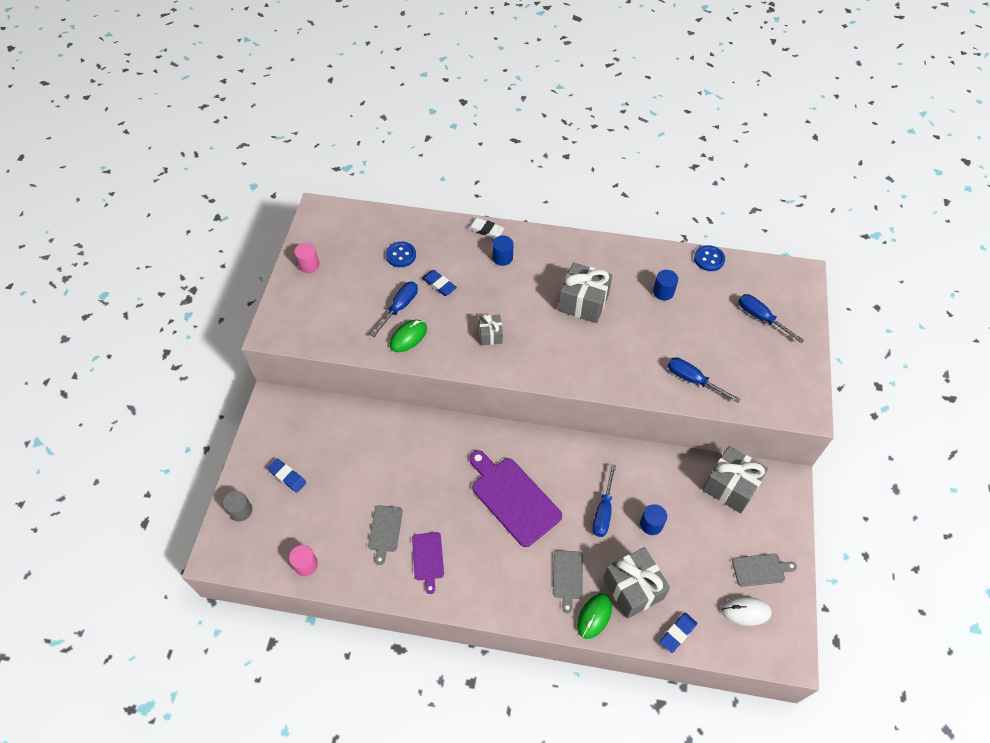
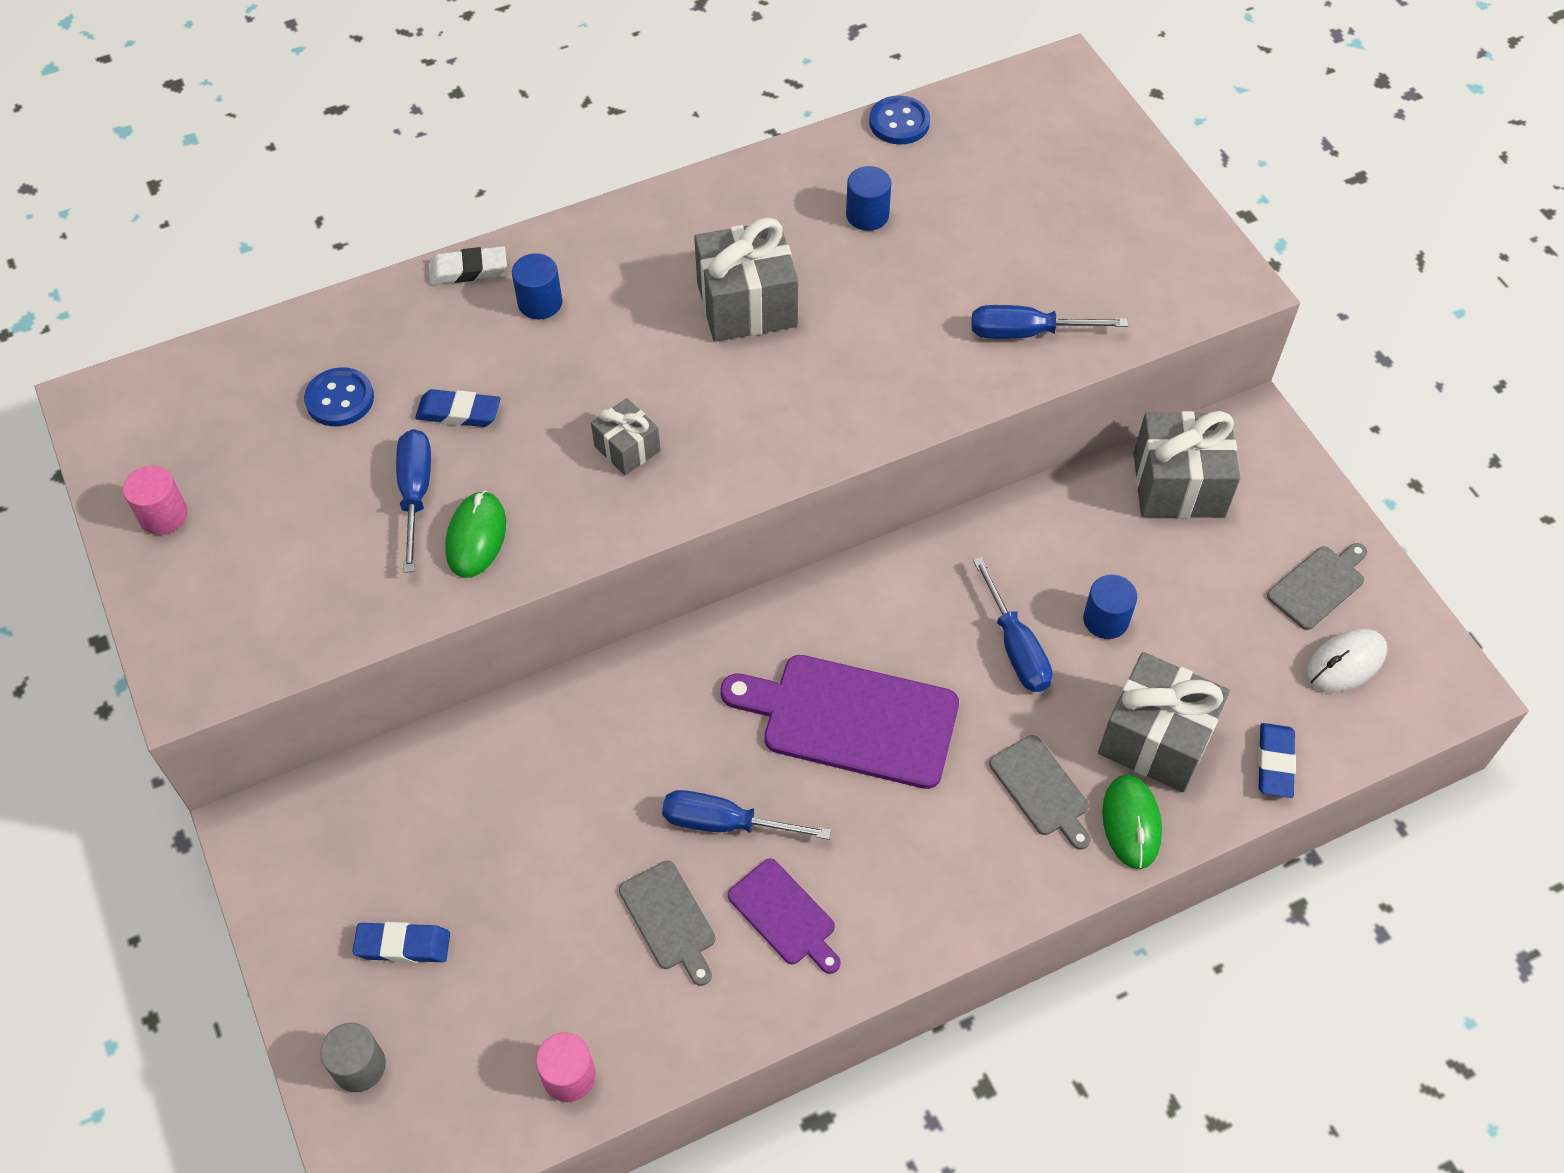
camera: 35 degrees left, 0 degrees up
(761, 318) = (1053, 175): blue screwdriver -> blue screwdriver (725, 823)

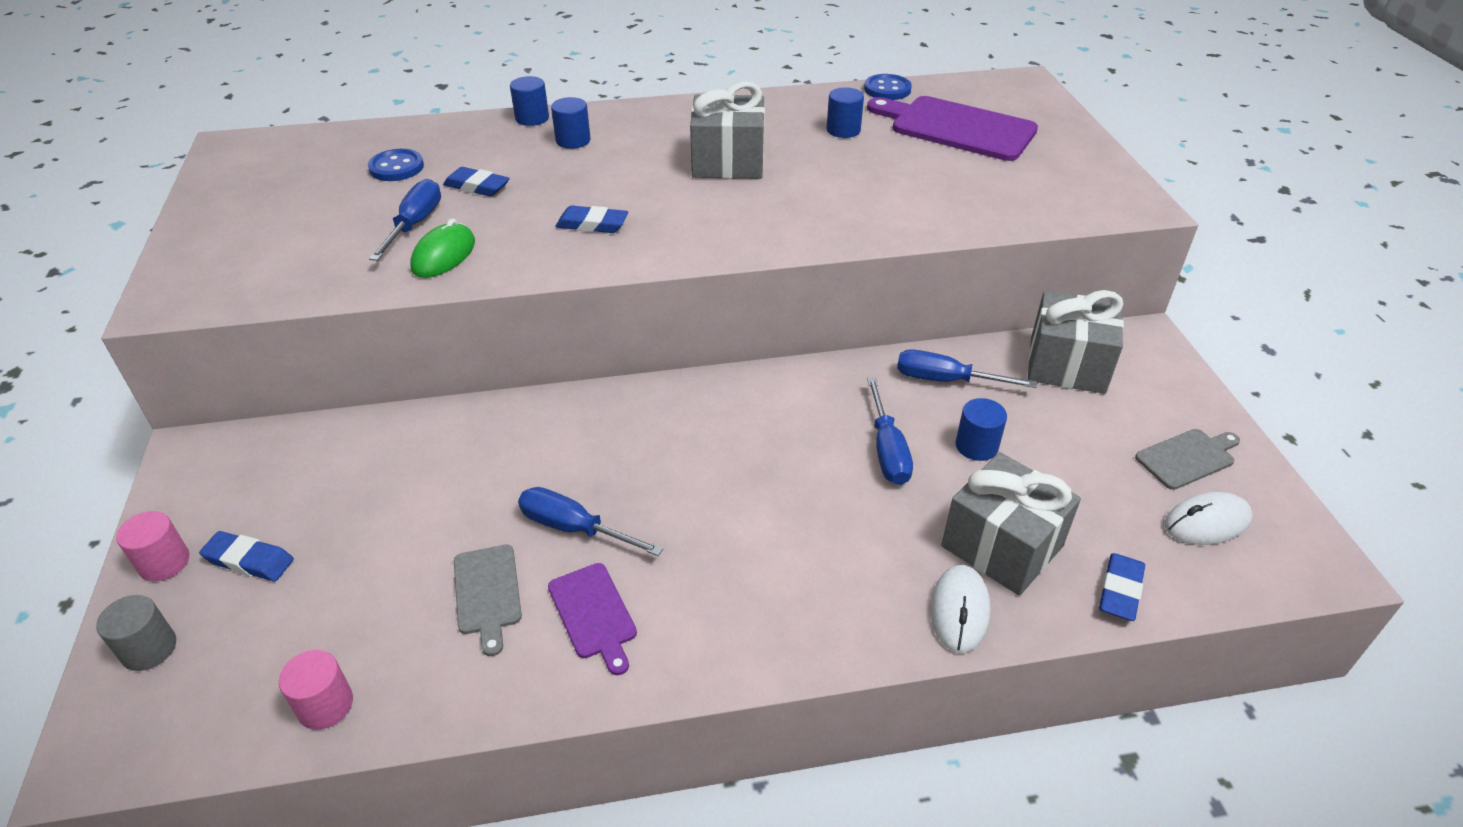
camera: 15 degrees right, 15 degrees down
(163, 515) = (226, 207): pink cylinder -> pink cylinder (164, 562)
(468, 270) = (532, 118): white eraser -> blue cylinder
(627, 448) = (592, 224): grey gift -> blue eraser
(852, 719) = (720, 474): purple cutting board -> purple cutting board (957, 128)
(1026, 333) = (949, 208): blue screwdriver -> blue screwdriver (945, 380)
(1041, 789) = (877, 563): grey cutting board -> none
(1131, 823) = (959, 611): green mouse -> white mouse

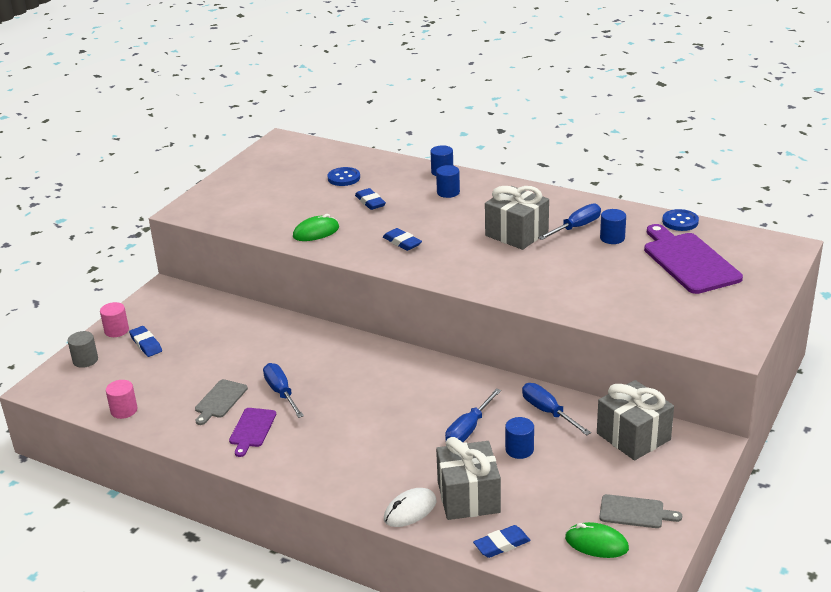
camera: 40 degrees right, 10 degrees down
(415, 224) = (320, 212): blue screwdriver -> blue screwdriver (576, 227)
(1206, 522) = (596, 543): white mouse -> green mouse

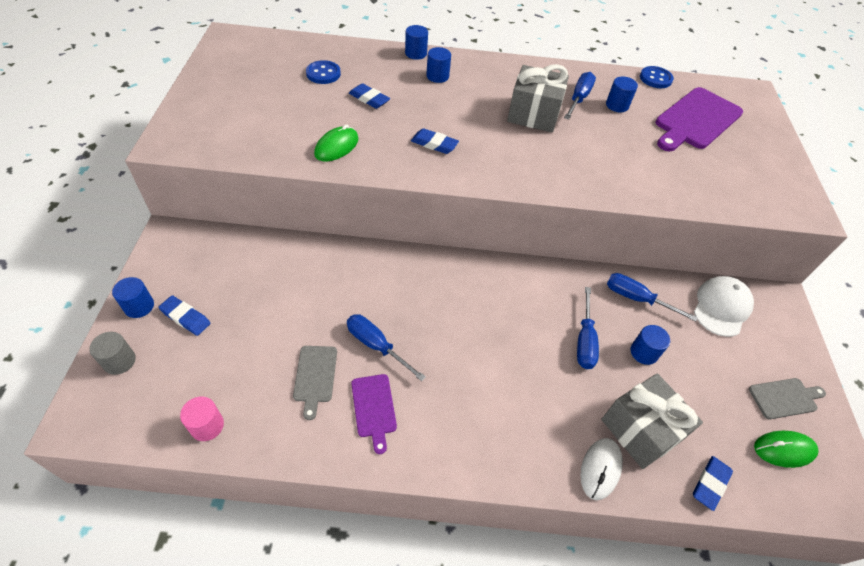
camera: 30 degrees left, 20 degrees up
(116, 330) = (139, 306): pink cylinder -> blue cylinder
(633, 436) = (721, 307): grey gift -> white cap
(689, 261) = (696, 120): purple cutting board -> purple cutting board turned 90 degrees counterclockwise

